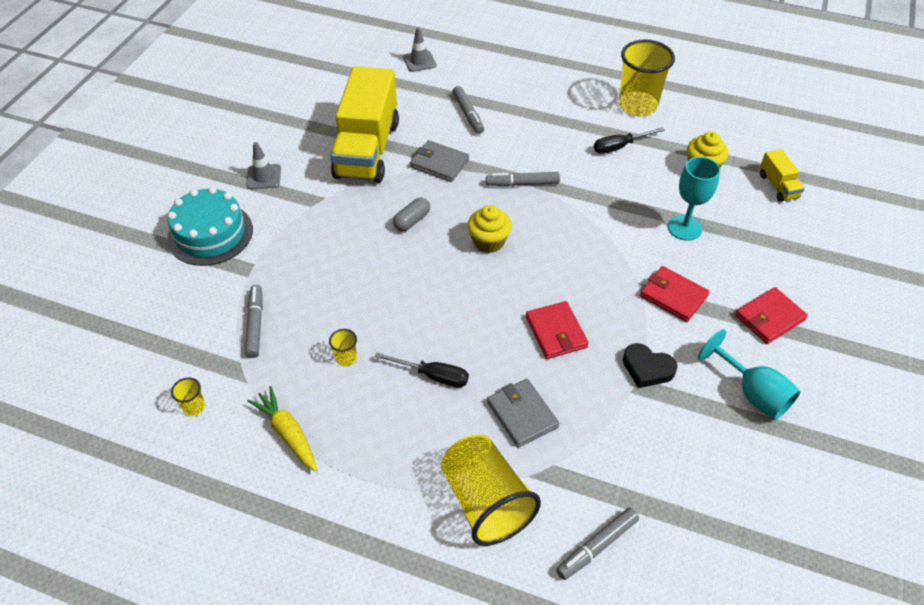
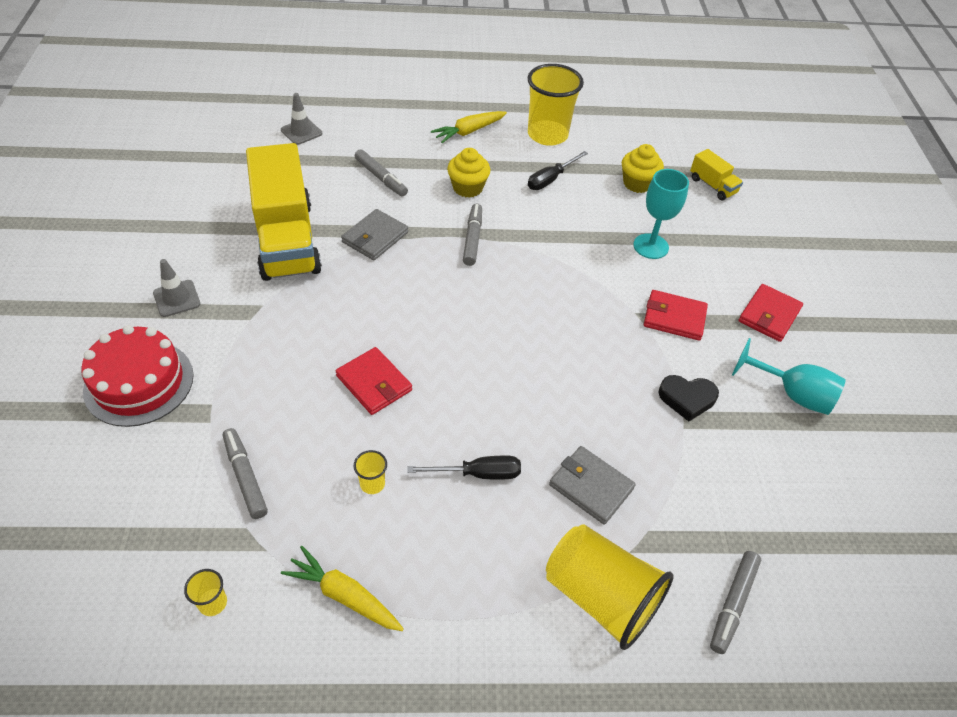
camera: 25 degrees left, 0 degrees up
(210, 234) = (139, 383): turquoise cake -> red cake
(412, 221) = (374, 307): grey capsule -> none
(439, 163) = (375, 237): grey wallet -> grey wallet turned 60 degrees counterclockwise
(488, 242) = (467, 309): yellow cupcake -> yellow cupcake (468, 188)
(522, 183) = (472, 239): grey marker -> grey marker turned 120 degrees clockwise
(556, 332) = (582, 387): red wallet -> red wallet (374, 383)
(565, 89) = (469, 131): none -> yellow carrot

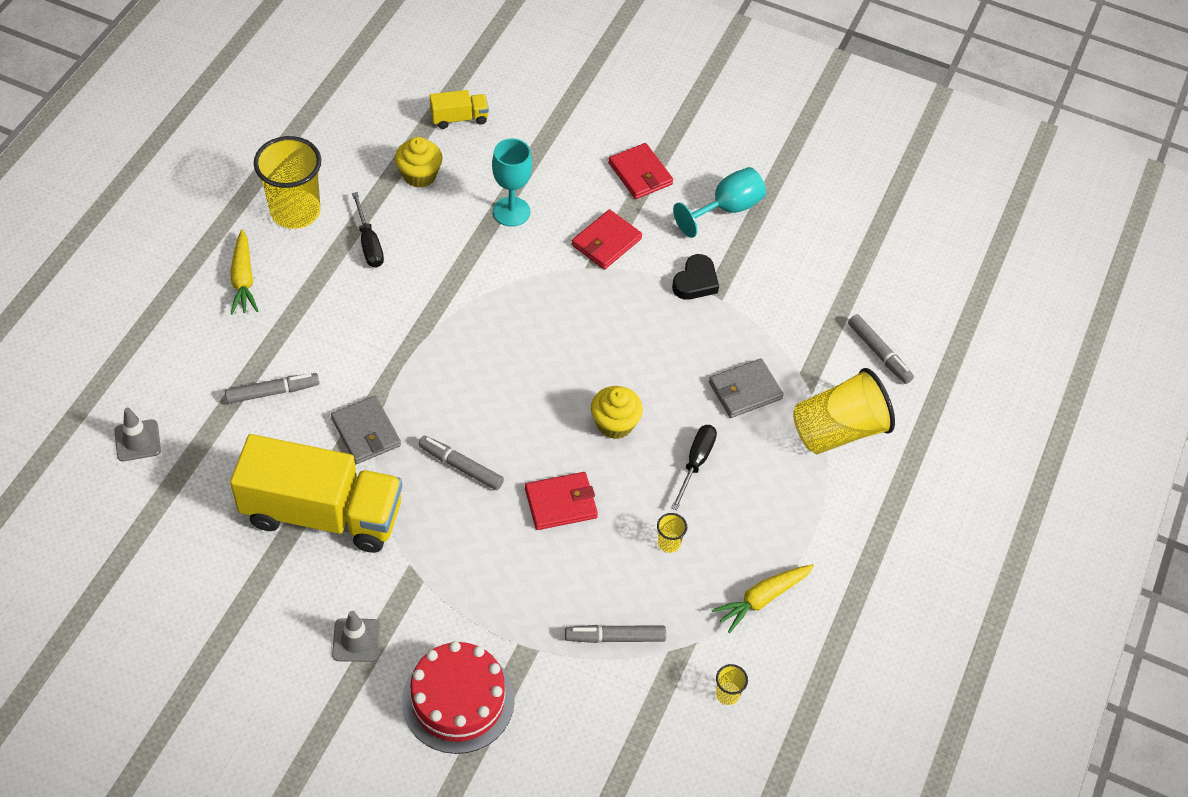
camera: 65 degrees left, 5 degrees up
(468, 188) = (338, 320): yellow cupcake -> yellow cupcake (615, 424)
(472, 239) = (417, 349): grey marker -> grey marker (461, 466)

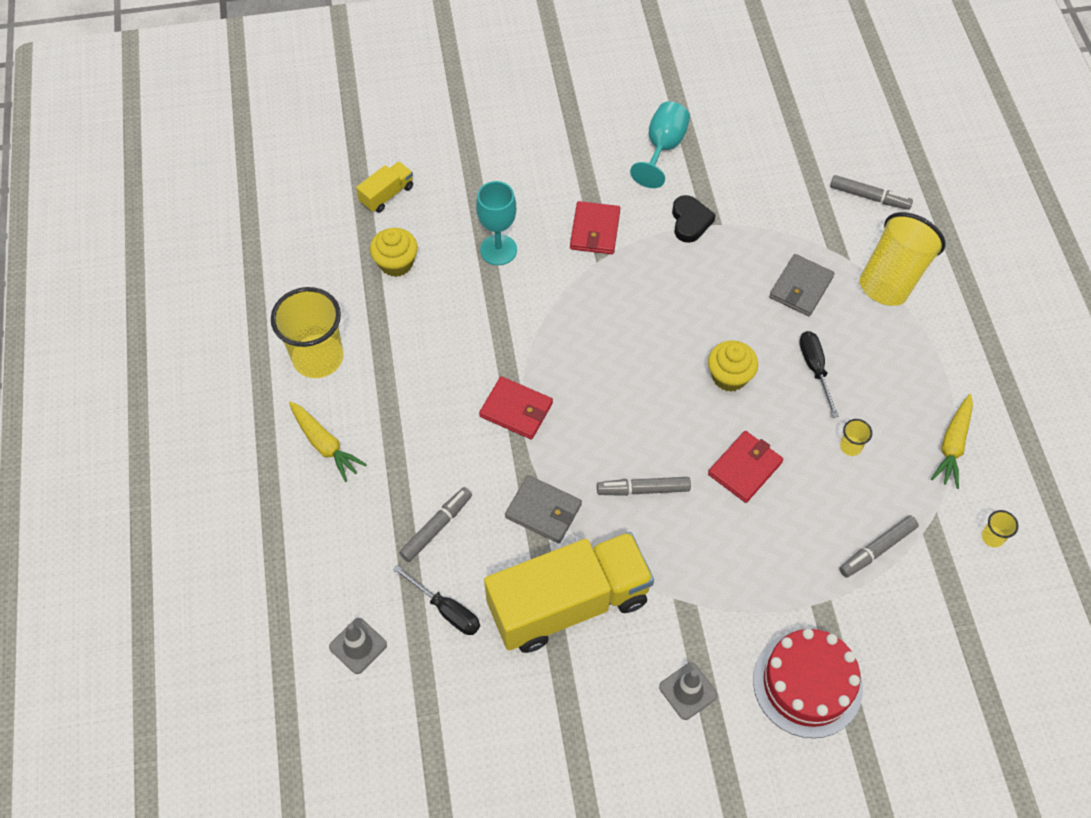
camera: 30 degrees left, 5 degrees up
(369, 243) = (405, 347): black screwdriver -> black screwdriver (446, 610)
(640, 174) = (572, 157): red wallet -> red wallet (516, 410)

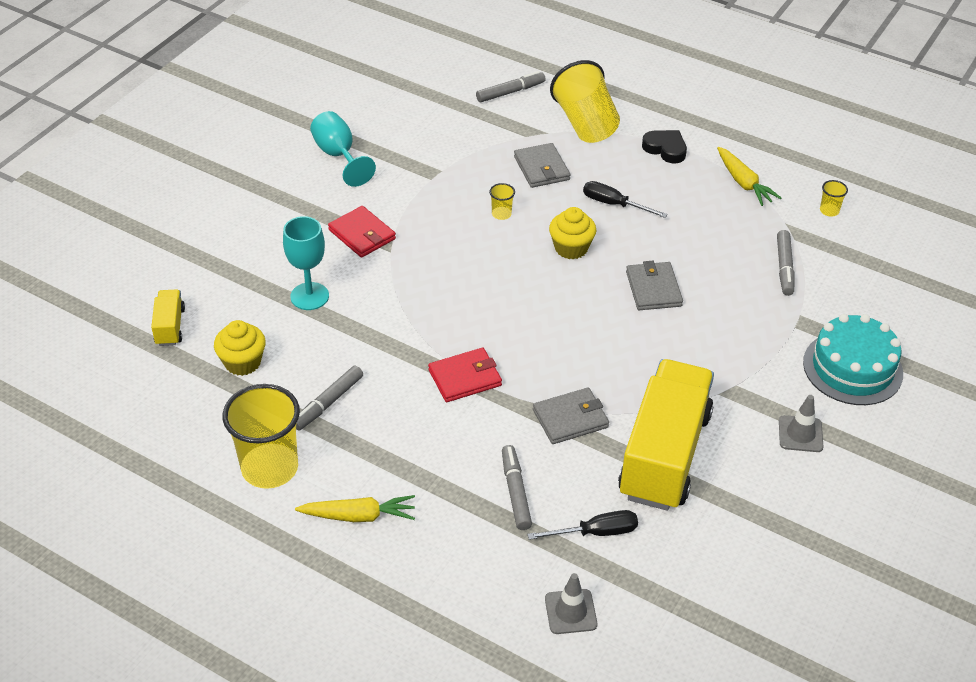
camera: 50 degrees left, 15 degrees down
(643, 489) = (613, 352): grey marker -> grey marker (328, 403)
(690, 221) = (419, 183): black heart -> black heart (665, 149)
(745, 468) = (653, 289): red wallet -> grey wallet
(807, 683) = (852, 368): red cake -> turquoise cake
(850, 446) = (693, 228): yellow cup -> yellow cup (501, 214)

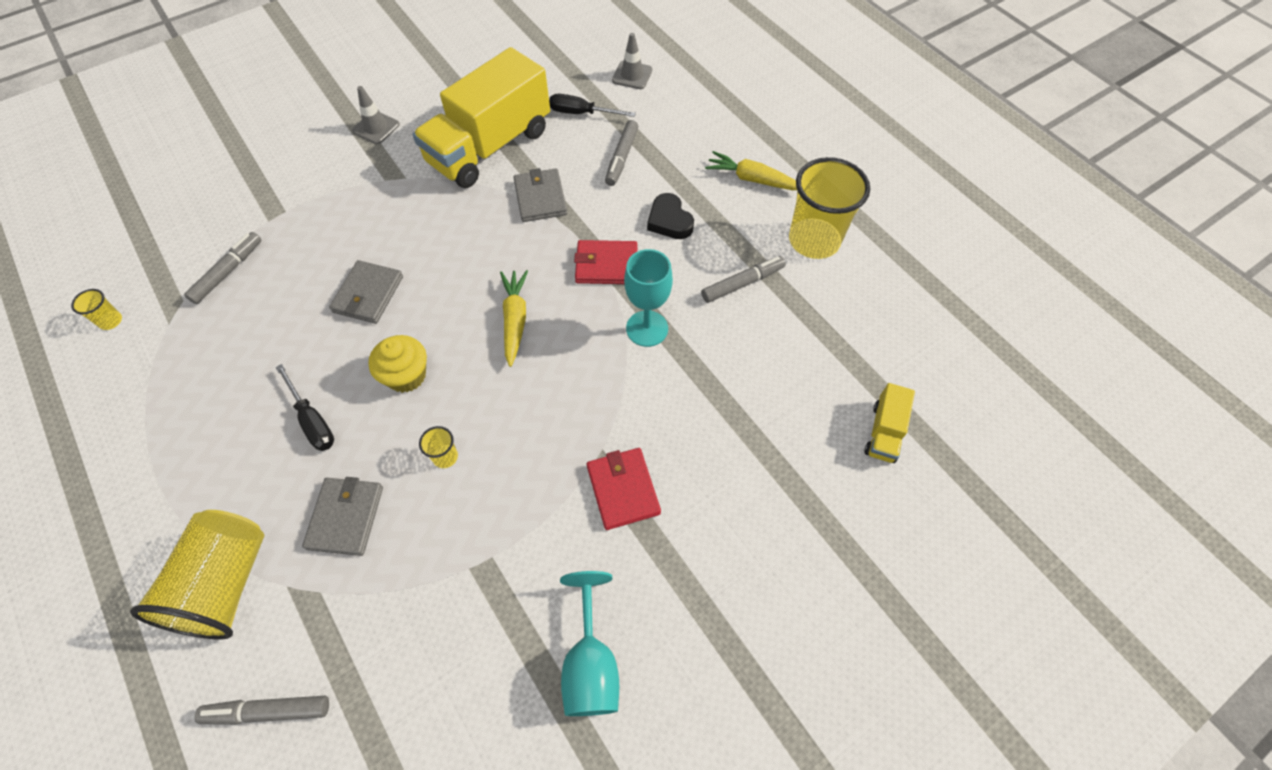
camera: 155 degrees left, 15 degrees up
(242, 362) = (813, 357): yellow cupcake -> none
(309, 296) = (718, 417): turquoise goblet -> turquoise goblet (647, 328)
(570, 419) = (540, 198): grey wallet -> grey wallet turned 75 degrees clockwise
(665, 149) = (176, 488): black heart -> black heart (669, 221)
(743, 183) = (149, 395): yellow carrot -> yellow carrot (515, 320)
(852, 368) = (281, 161): turquoise cake -> none

